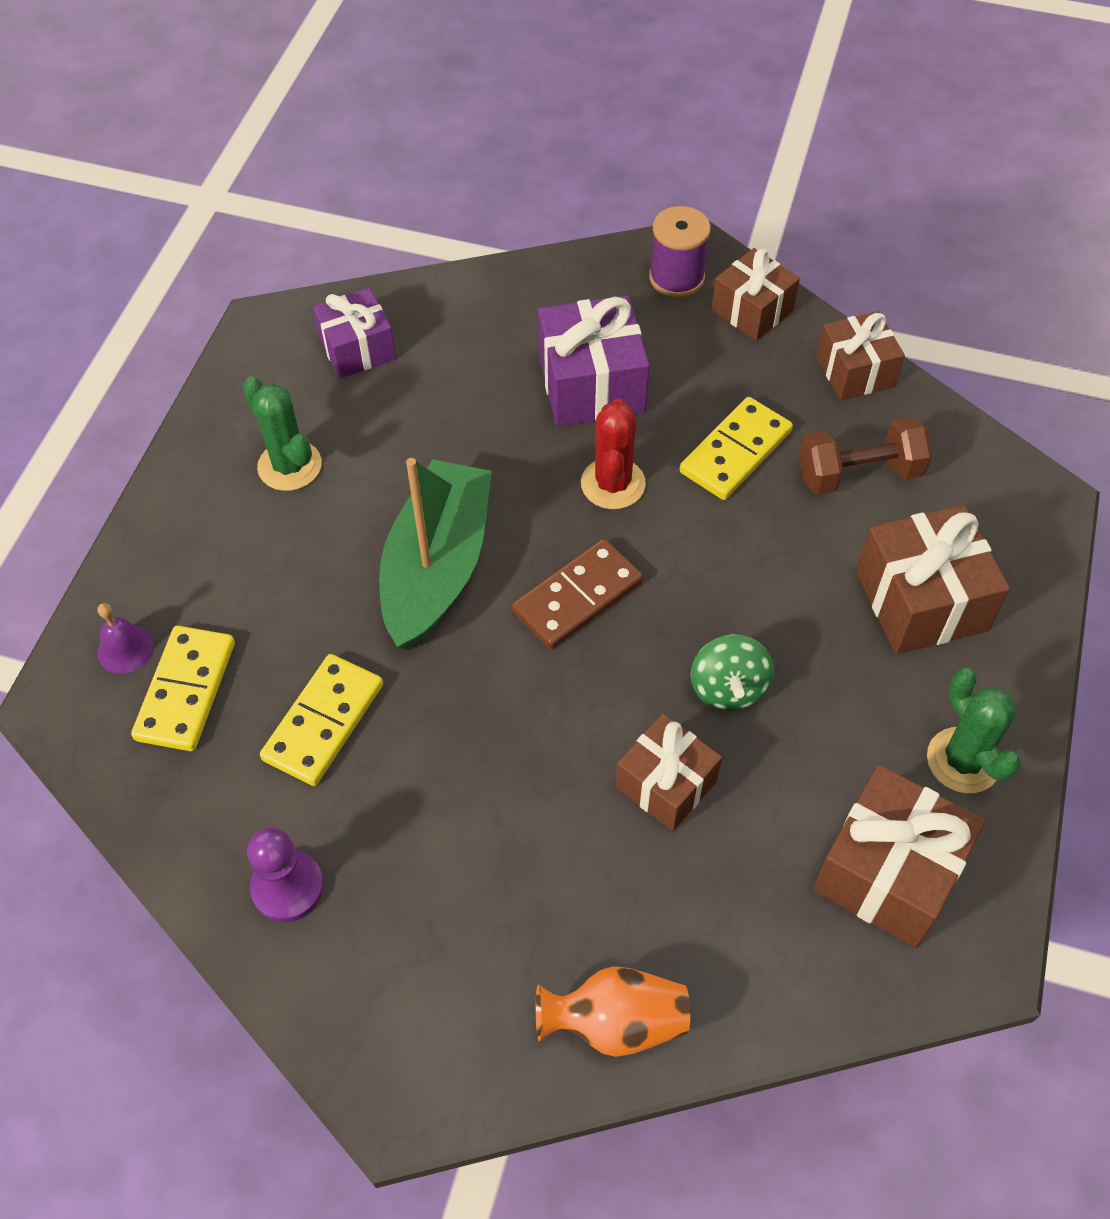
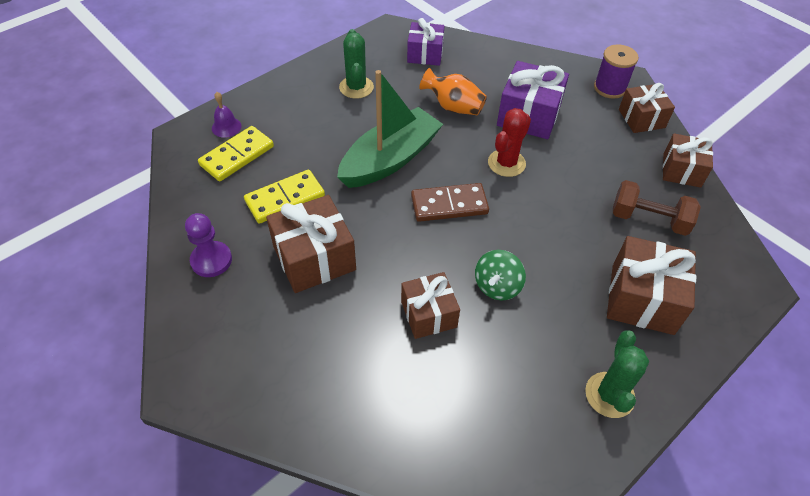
camera: 30 degrees right, 5 degrees down
(616, 1022) = (313, 415): orange vase -> orange vase (453, 107)
(735, 452) = (584, 178): yellow domino -> none
(888, 872) = (521, 428): brown gift -> brown gift (314, 258)

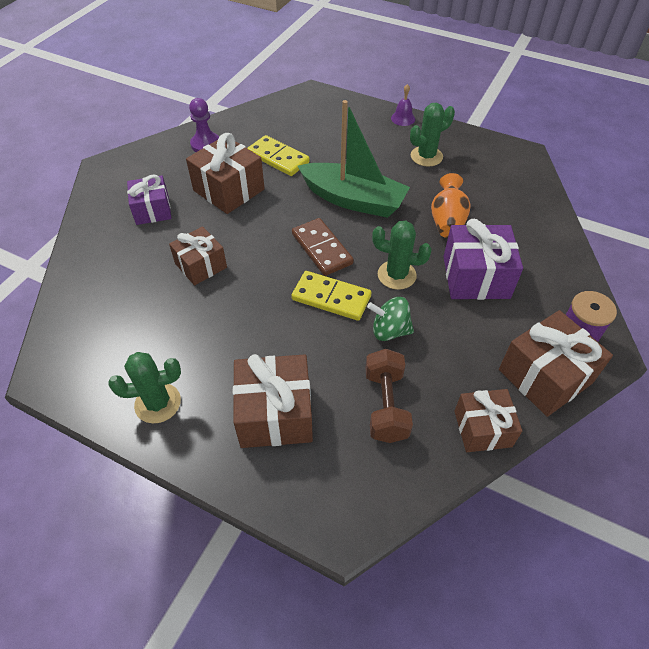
camera: 70 degrees right, 0 degrees up
(226, 127) = (333, 108): purple bell -> purple bell (403, 118)
(237, 156) = (307, 122): yellow domino -> yellow domino (331, 298)
(425, 54) = (506, 184): purple gift -> purple gift (152, 210)
(497, 286) = (245, 301): green spinning top -> green spinning top (389, 330)
(506, 163) = (396, 275): red cactus -> green cactus
(641, 118) = (545, 376): brown gift -> brown gift, size x1.51

